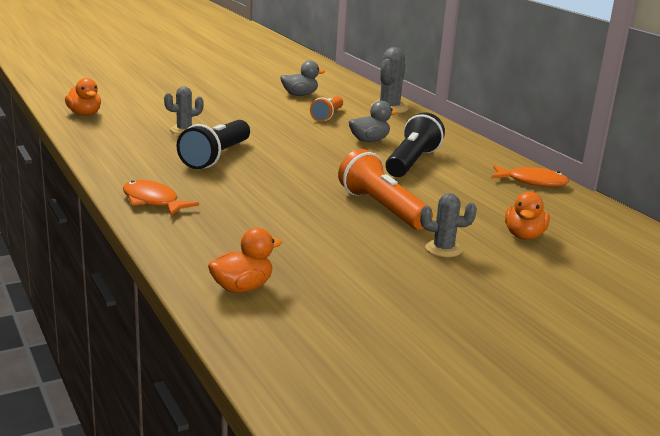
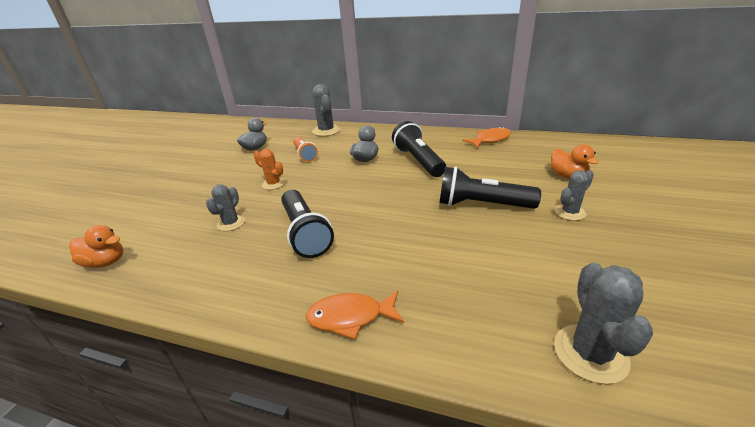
camera: 40 degrees left, 10 degrees up
(242, 288) = (590, 353): orange duck -> grey cactus
(259, 123) = (273, 184): none -> orange cactus
(382, 208) = (481, 205): orange flashlight -> black flashlight

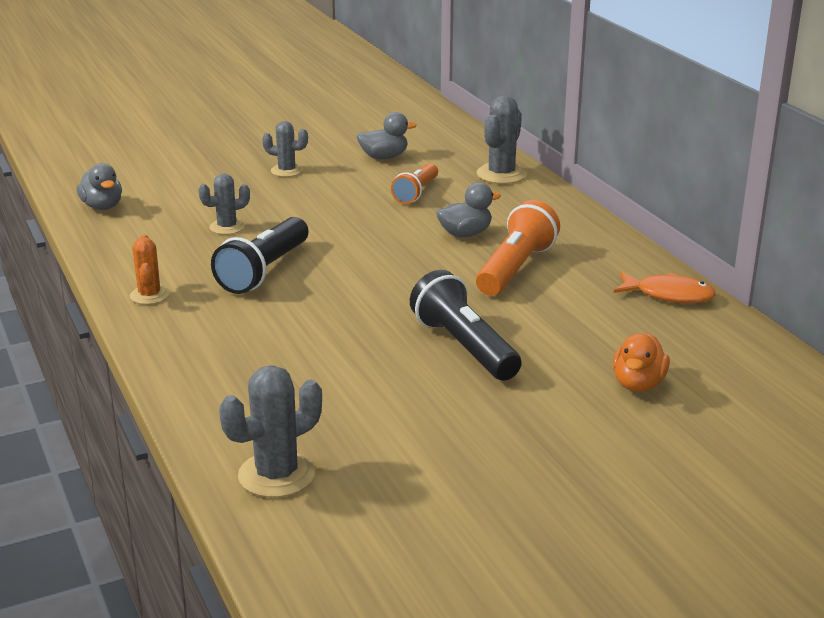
camera: 45 degrees right, 5 degrees down
(105, 262) = (102, 206): orange duck -> grey duck
(273, 184) = (325, 209): orange cactus -> orange cactus (149, 295)
(350, 317) = (180, 347): orange fish -> none
(418, 161) = (515, 268): black flashlight -> orange flashlight
(570, 212) = (530, 409): grey cactus -> grey cactus (286, 171)

